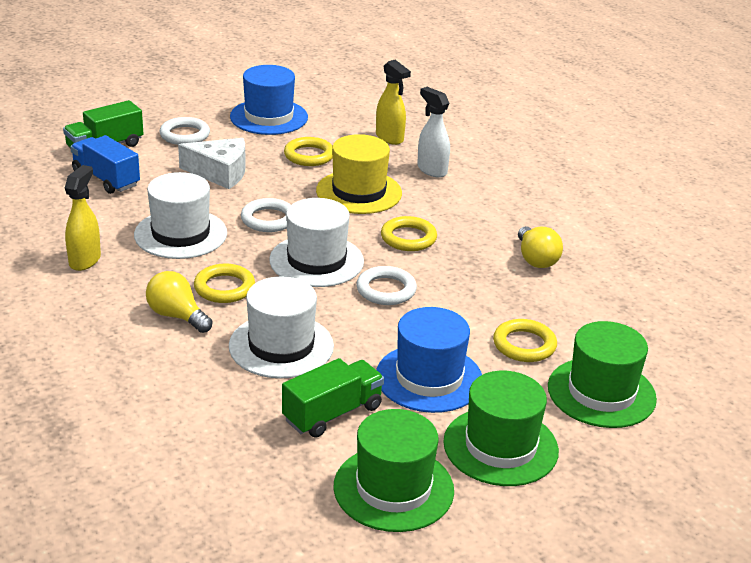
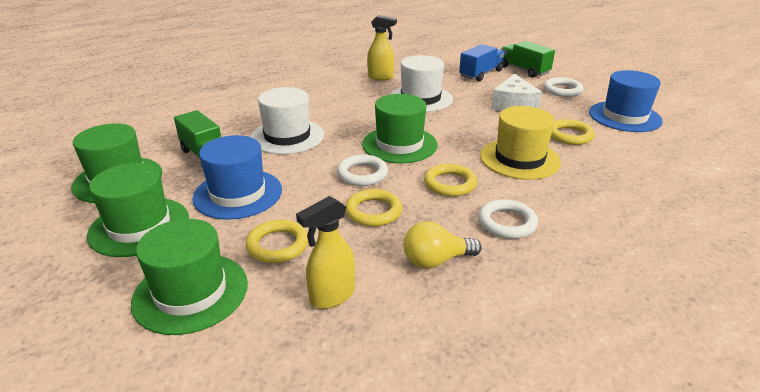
camera: 90 degrees right, 0 degrees up
(177, 316) = (322, 104): yellow light bulb -> none
(224, 288) = (356, 115): yellow ring -> yellow ring (373, 211)
(268, 219) = (453, 124): white ring -> white ring (507, 223)
(316, 261) = (399, 144): white hat -> green hat
(390, 138) = (641, 172): yellow spray bottle -> yellow spray bottle (331, 296)
(431, 170) = (592, 196): white spray bottle -> none

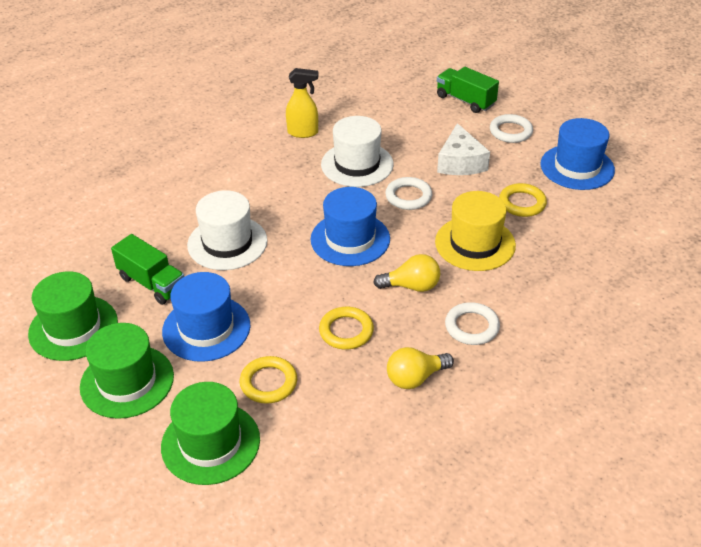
camera: 10 degrees left, 10 degrees up
(331, 296) = (334, 427): yellow spray bottle -> none
(362, 174) = (322, 285): white ring -> white ring (408, 196)
(399, 144) = (350, 239): green hat -> blue hat
(450, 184) = (411, 286): yellow ring -> yellow light bulb
(481, 74) = (417, 113): blue truck -> none

